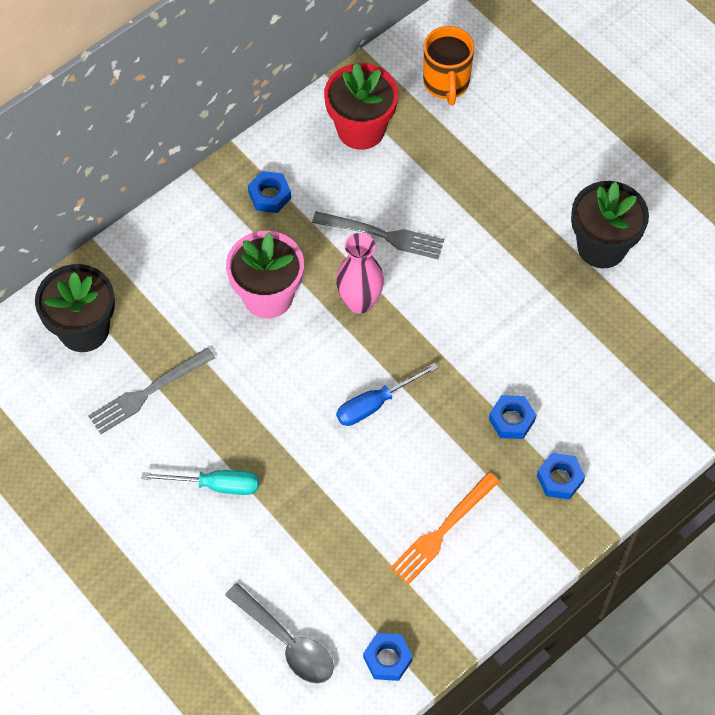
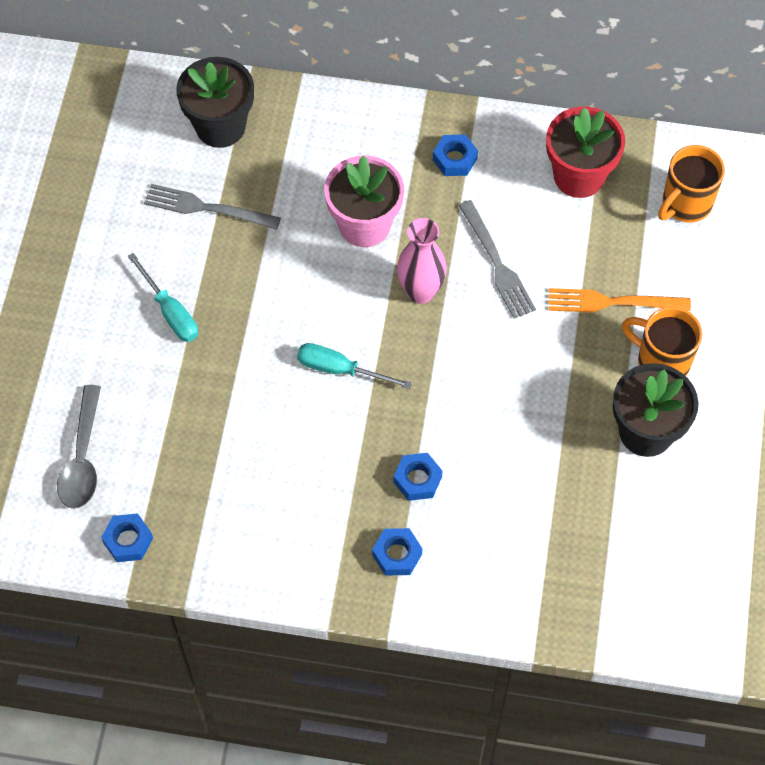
camera: 50 degrees right, 0 degrees up
(375, 404) = (340, 369): blue screwdriver -> turquoise screwdriver
(442, 531) = (271, 500): orange fork -> orange fork (612, 302)
(556, 195) = (661, 361): none -> orange mug

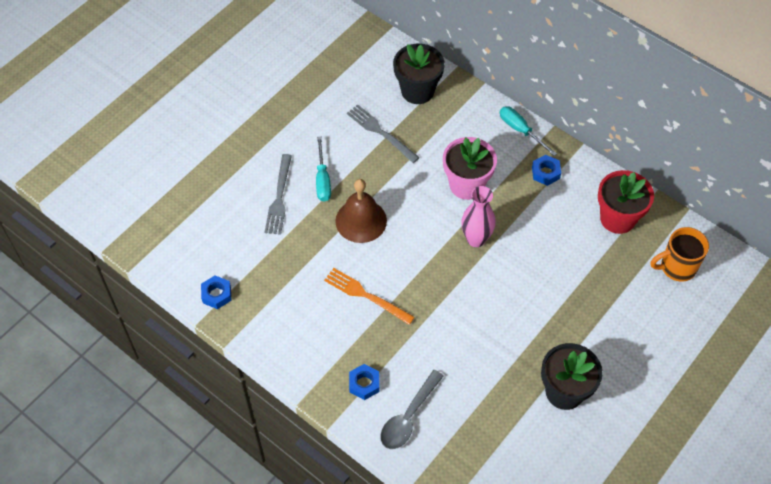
camera: 30 degrees right, 5 degrees down
(82, 458) = (221, 236): grey spoon -> grey spoon (408, 417)
(257, 342) = (361, 220): none -> brown bell
(340, 369) = (399, 260): turquoise screwdriver -> turquoise screwdriver (520, 130)
(417, 479) = (404, 347): blue nut -> none
(497, 264) = (533, 245): grey fork -> grey fork (279, 197)
(612, 302) = (592, 303): orange fork -> orange fork (366, 295)
(661, 361) = (601, 354): orange mug -> none

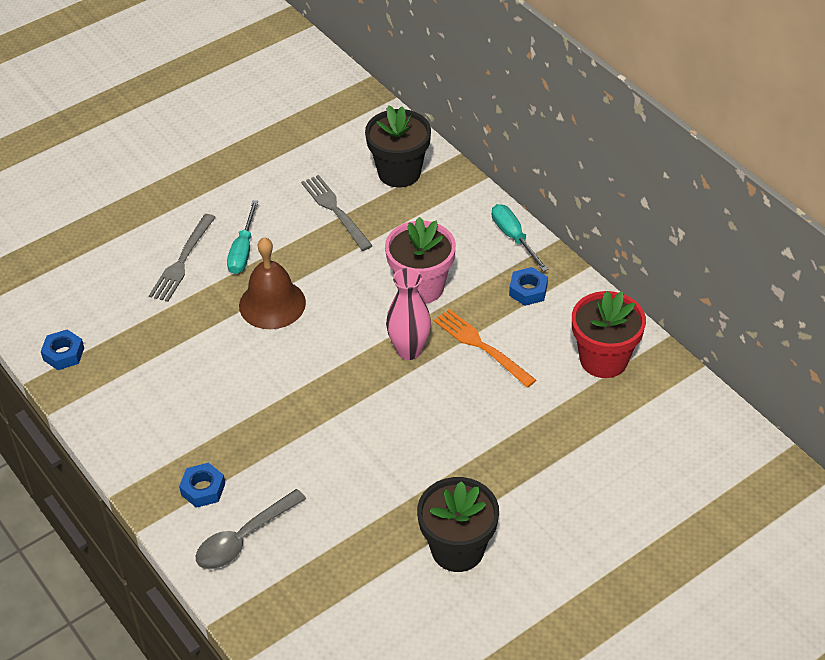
camera: 15 degrees right, 10 degrees down
(366, 295) = (245, 389): orange fork -> orange fork (481, 346)
(677, 267) = (662, 431): orange mug -> none

